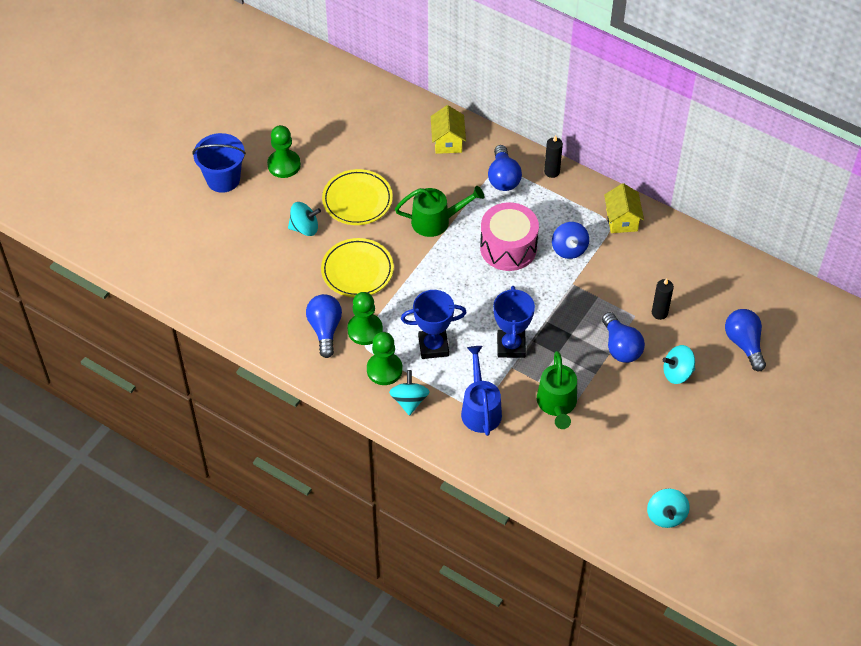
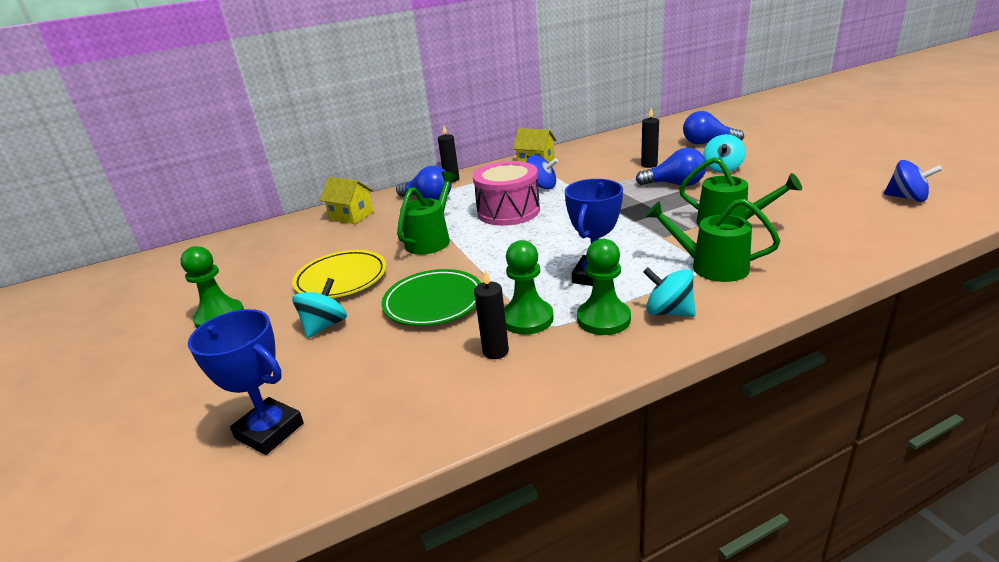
camera: 55 degrees left, 25 degrees down
(223, 179) = (156, 375): blue bucket -> none
(325, 329) = (495, 351): blue light bulb -> black candle
(357, 270) = (433, 302): yellow plate -> green plate
(480, 408) = (710, 266): blue watering can -> green watering can
(511, 346) = (632, 232): blue trophy -> blue trophy (269, 431)
(666, 515) = (907, 198): turquoise spinning top -> blue spinning top

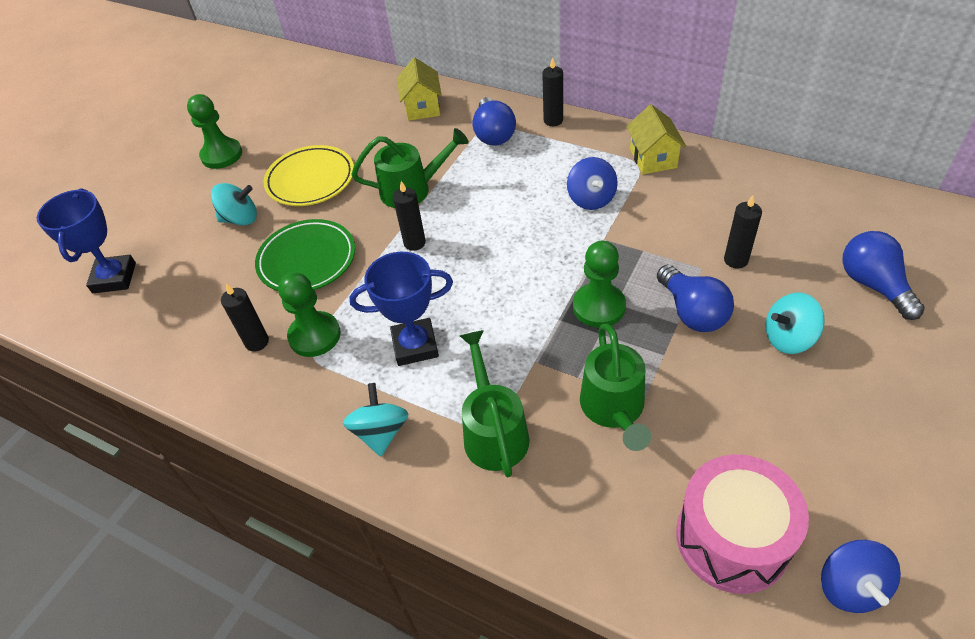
camera: 55 degrees right, 20 degrees up
(488, 252) = (414, 243): none -> black candle
(508, 211) = (509, 207): pink drum -> pink drum (732, 538)
(603, 319) = (342, 389): green pawn -> green pawn (599, 307)

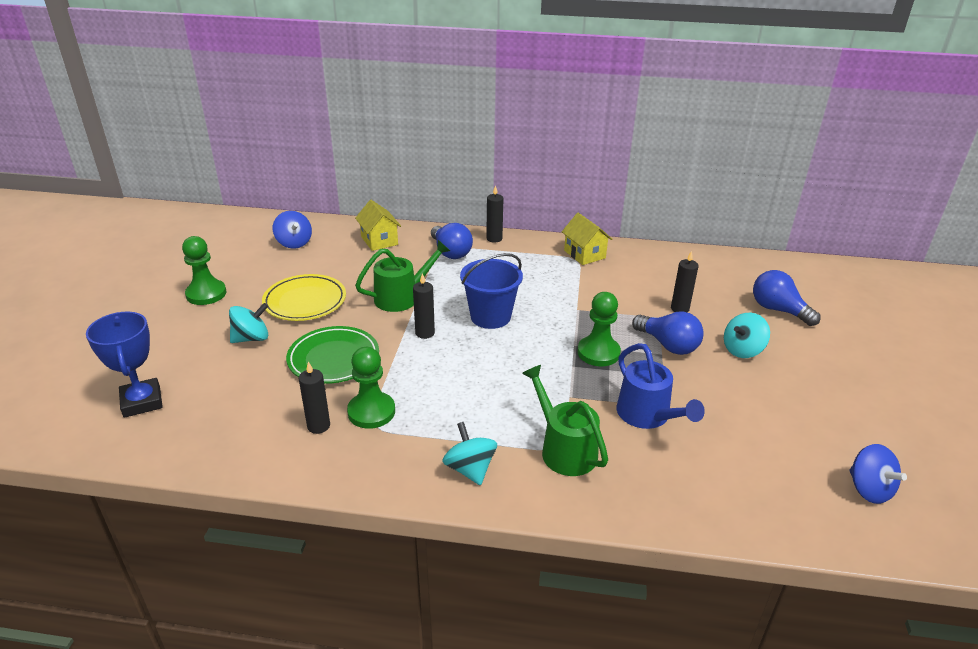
camera: 25 degrees left, 15 degrees down
(415, 346) = (465, 403): blue trophy -> none
(497, 233) = (490, 317): none -> blue bucket
(591, 199) = (553, 285): blue spinning top -> blue spinning top (294, 243)
(614, 409) = (648, 416): green watering can -> blue watering can
(732, 538) = (777, 479): pink drum -> none

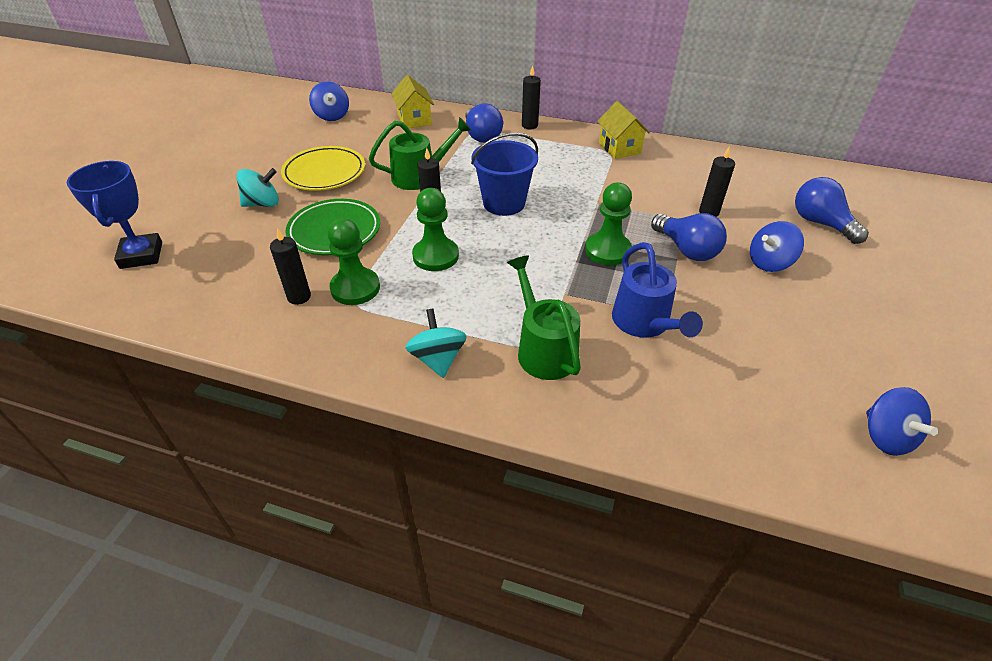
camera: 10 degrees right, 10 degrees up
(206, 294) = (234, 158): green pawn -> green pawn (435, 256)
(742, 350) = (769, 263): turquoise spinning top -> blue spinning top

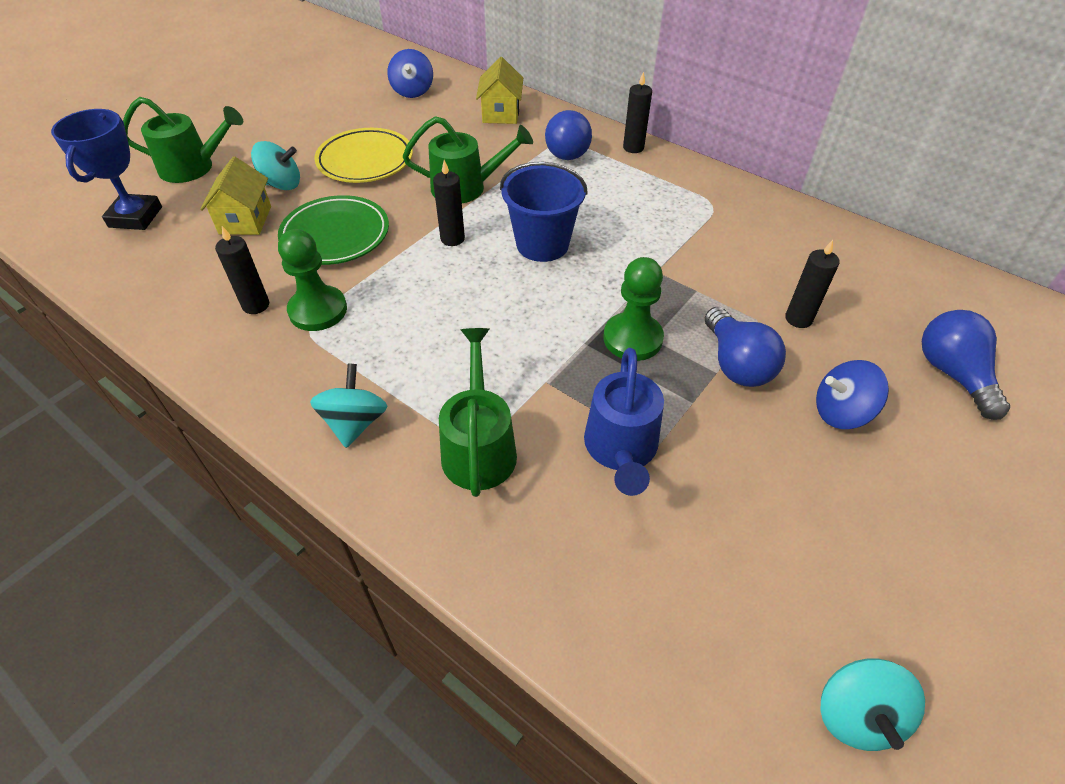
camera: 20 degrees right, 5 degrees up
(173, 206) = (194, 168): none -> green watering can
(435, 256) = (425, 293): green pawn -> none
(619, 148) = (731, 201): yellow house -> yellow house (245, 220)
(886, 437) = (856, 714): blue spinning top -> turquoise spinning top

